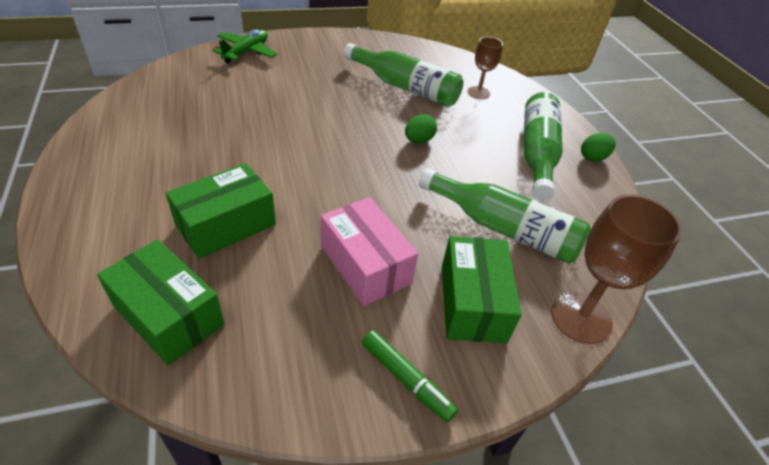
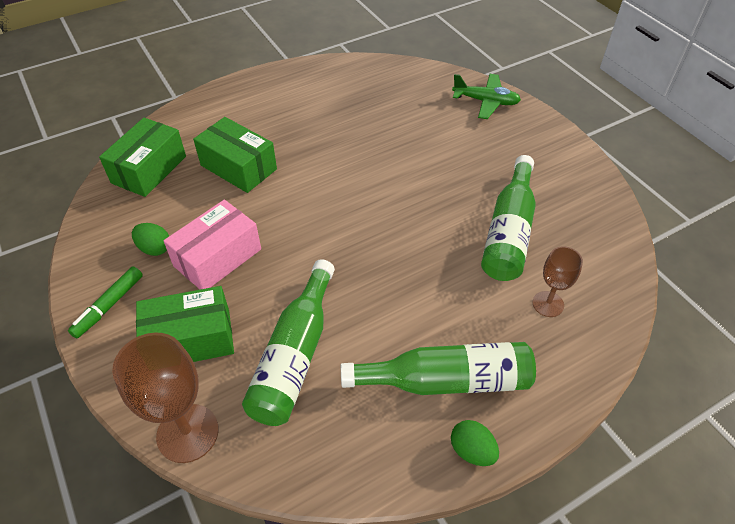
camera: 80 degrees right, 5 degrees up
(418, 140) = (410, 262): green egg -> green egg (155, 248)

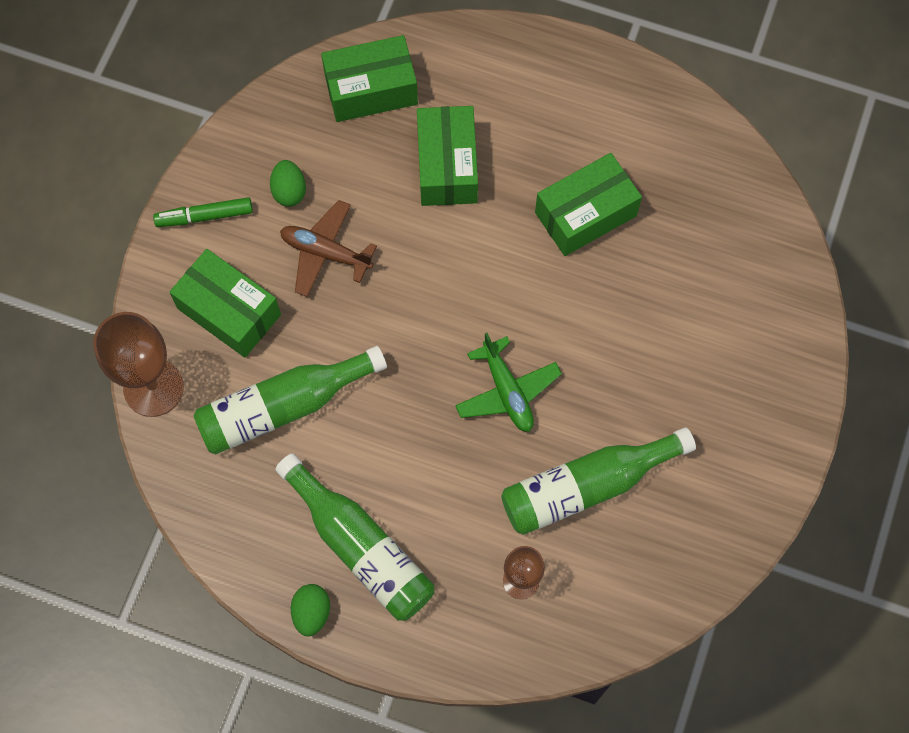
camera: 50 degrees right, 20 degrees up
(217, 257) = (325, 253): pink box -> brown plane
(338, 132) = (585, 214): none -> green box
(486, 102) = (782, 326): green plane -> green plane (507, 391)

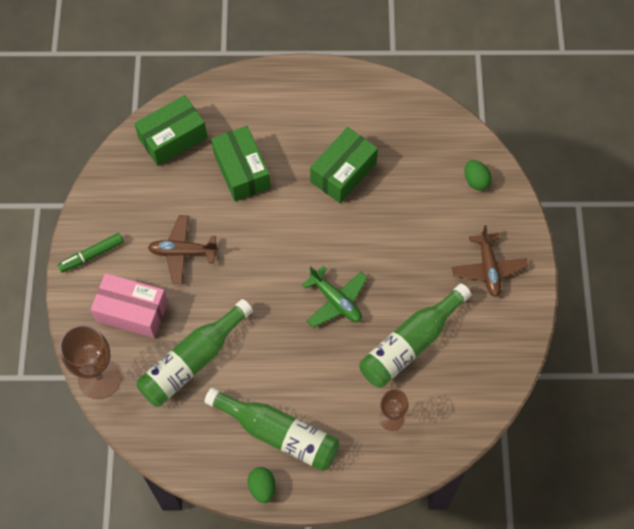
camera: 20 degrees left, 5 degrees down
(229, 311) = (132, 311): green box -> pink box
(289, 191) = (143, 220): green egg -> green egg (476, 181)
(736, 419) = (488, 269): none -> brown plane

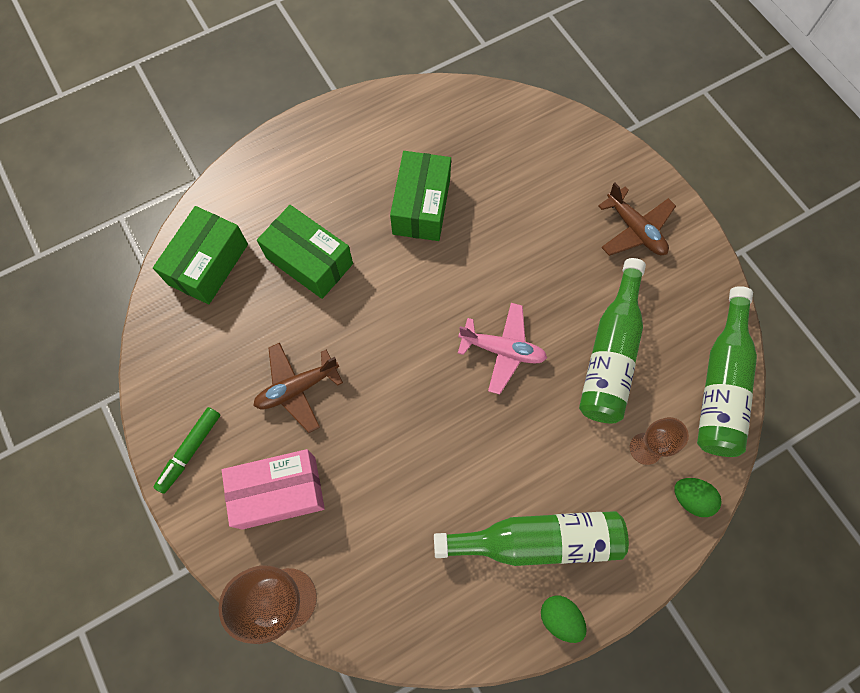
camera: 30 degrees left, 5 degrees up
(192, 361) = (385, 512): green bottle -> green bottle (720, 384)
(336, 301) = (502, 350): green plane -> pink plane
(476, 181) = (562, 146): green egg -> green egg (691, 498)

